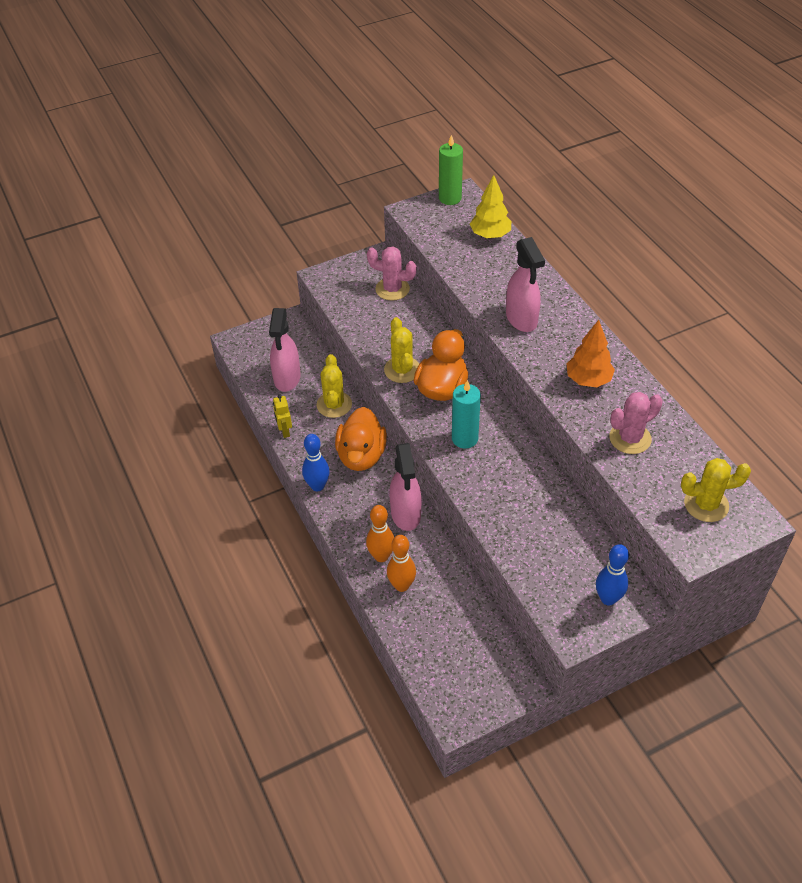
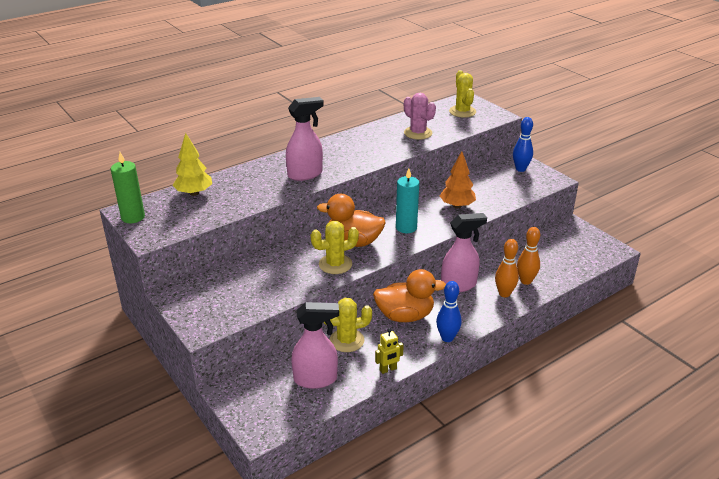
camera: 100 degrees left, 15 degrees down
(392, 289) = (224, 280): pink cactus -> none
(588, 380) = (367, 147): orange tree -> orange tree (457, 206)

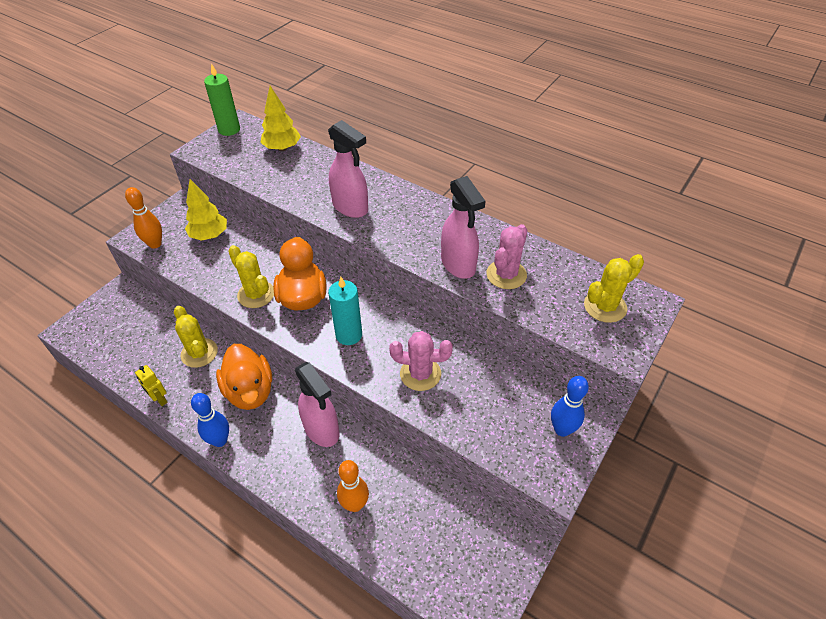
camera: 70 degrees right, 15 degrees up
(238, 281) = (209, 235): none -> yellow tree
(316, 379) = (139, 346): pink spray bottle -> pink spray bottle (458, 265)
(457, 206) = (420, 374): orange tree -> pink cactus
(504, 293) = (319, 483): orange bowling pin -> orange bowling pin (155, 244)

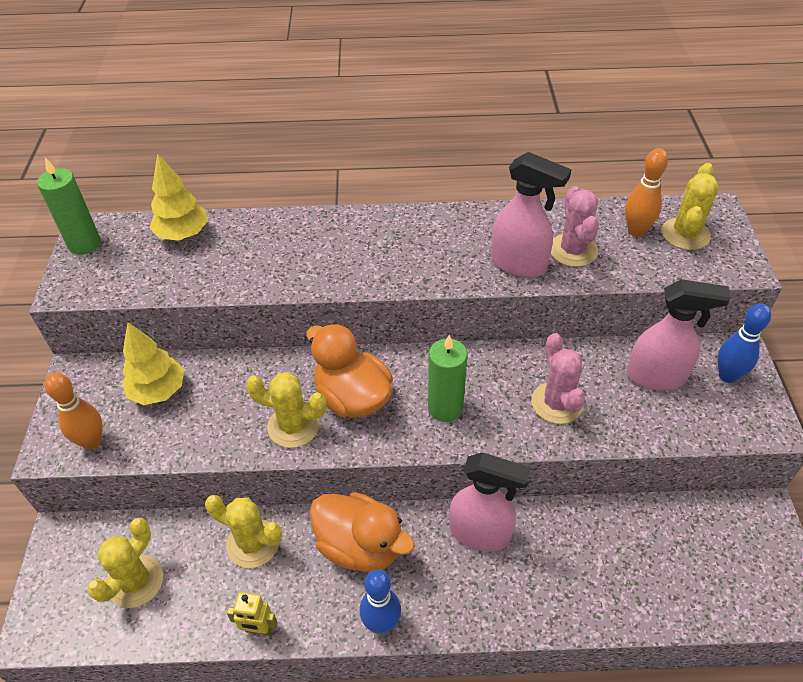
camera: 35 degrees left, 0 degrees up
(130, 335) = (136, 581): none -> yellow cactus
(349, 335) = (445, 408): turquoise candle -> green candle
(350, 207) = (342, 263): pink spray bottle -> pink spray bottle (656, 377)
(355, 504) = (589, 584): orange bowling pin -> orange bowling pin (636, 231)
(420, 374) = (557, 403): pink cactus -> pink cactus turned 75 degrees counterclockwise

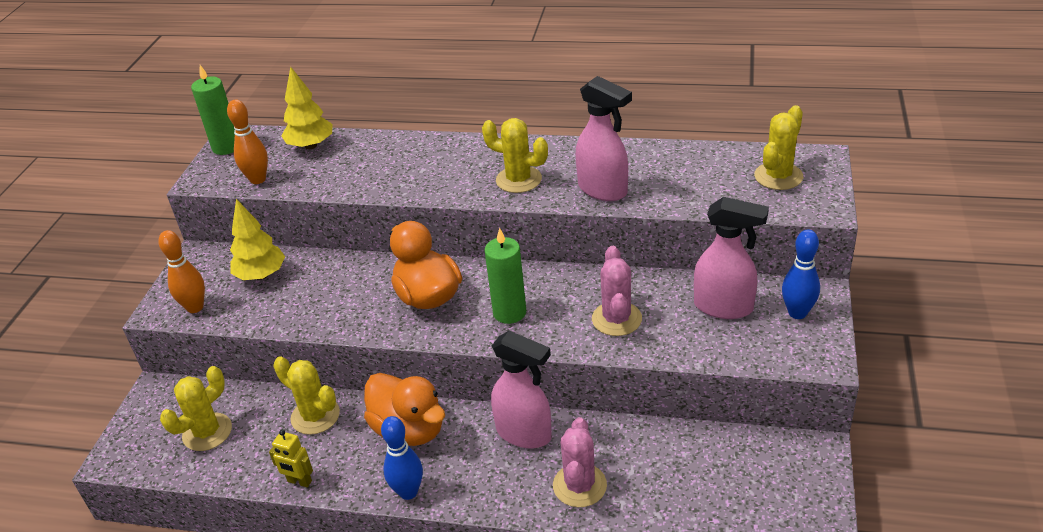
camera: 15 degrees right, 10 degrees down
(293, 426) = (368, 313): yellow cactus -> yellow cactus (518, 180)
(573, 250) = (660, 182): pink cactus -> pink cactus (579, 485)
(636, 231) = (729, 170): orange bowling pin -> orange bowling pin (258, 179)

